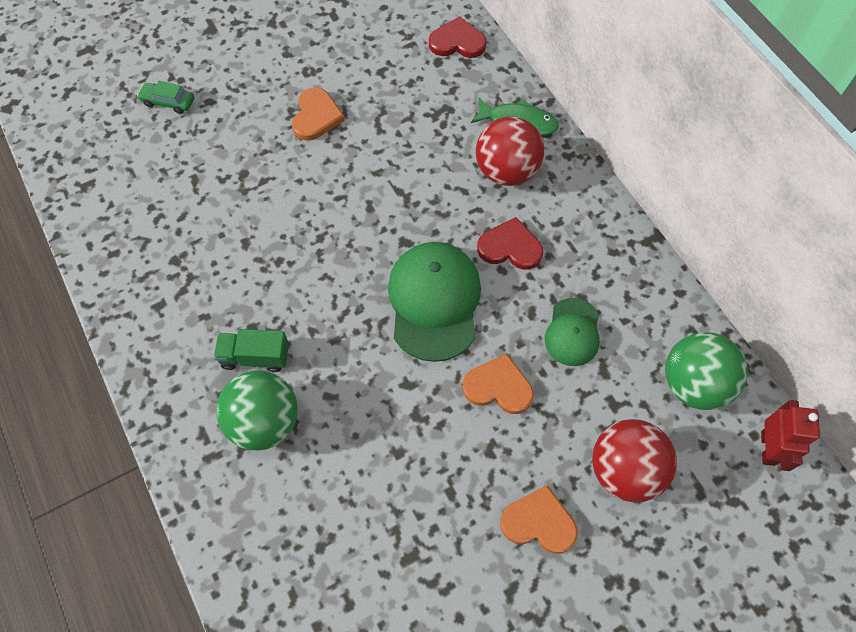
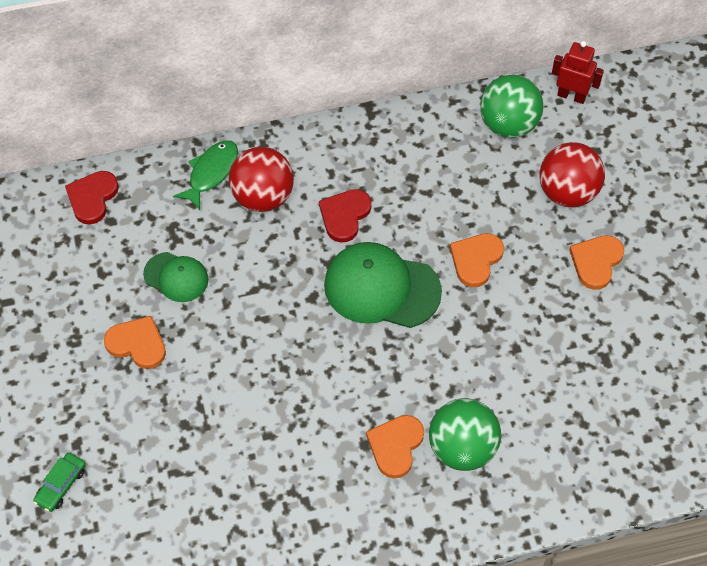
camera: 75 degrees left, 5 degrees down
(255, 357) = (395, 446): green truck -> orange heart
(573, 332) = (441, 192): green cap -> green cap (176, 277)

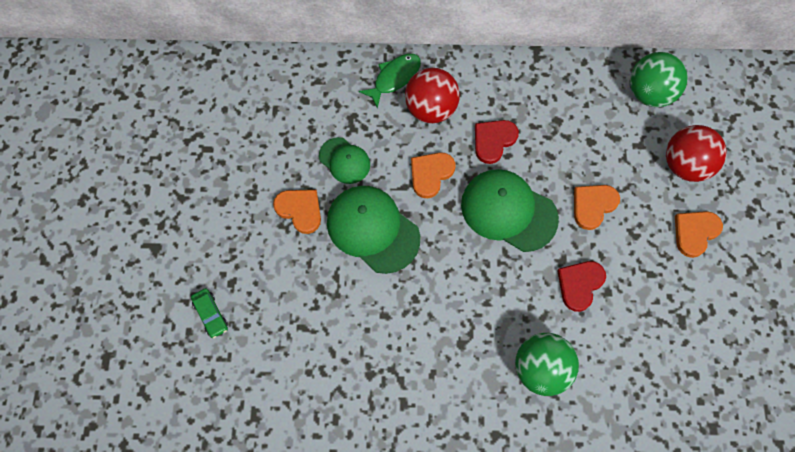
camera: 15 degrees right, 10 degrees up
(61, 485) = (211, 314): green car -> green car turned 75 degrees counterclockwise
(92, 198) = (295, 77): red heart -> red heart (579, 284)
(229, 345) = (372, 229): none -> green cap
(395, 446) = (486, 352): orange heart -> orange heart (430, 174)
(571, 96) = (710, 80): red robot -> none

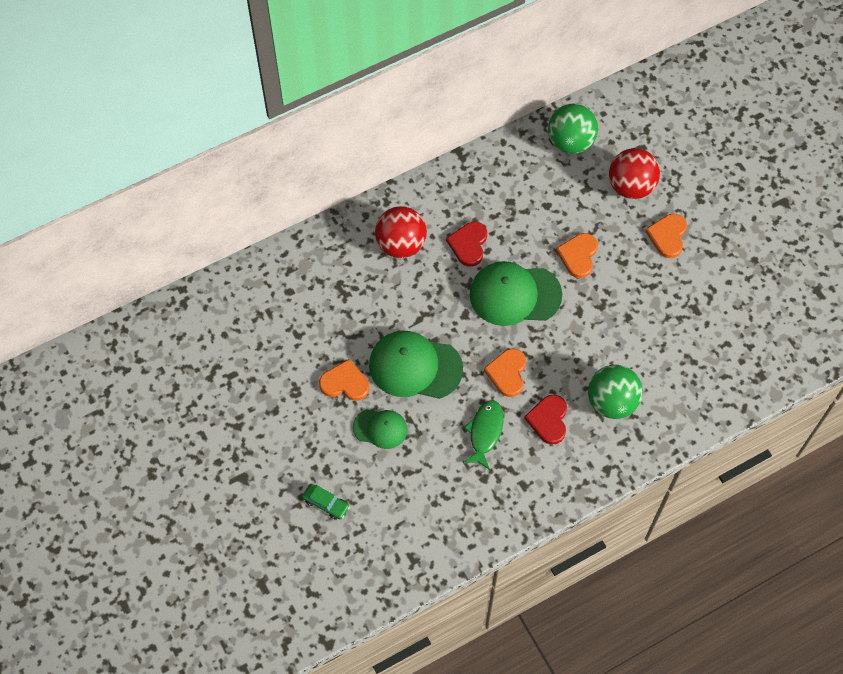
camera: 30 degrees left, 5 degrees down
(344, 160) = (356, 324): green cap -> green cap (380, 428)
(394, 78) = (354, 234): green fish -> green fish (485, 432)
(430, 174) = (434, 298): orange heart -> orange heart (507, 373)
(579, 284) = (603, 322): red heart -> red heart (548, 420)

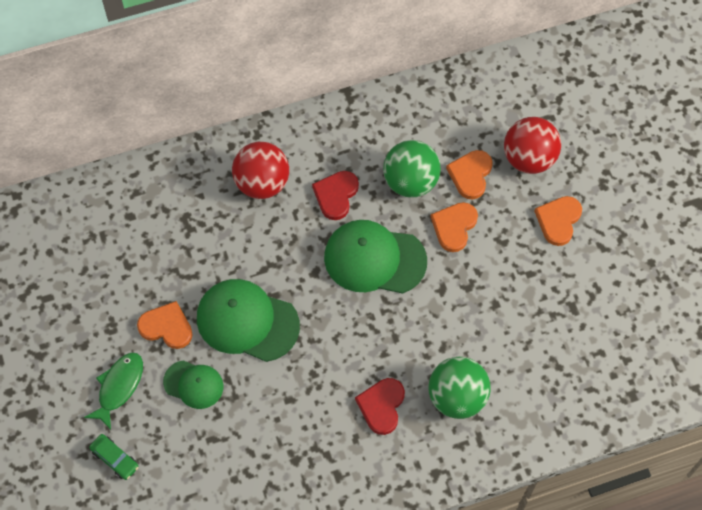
camera: 10 degrees right, 0 degrees up
(485, 432) = (308, 408): green fish -> green fish (119, 387)
(507, 373) = (347, 345): orange heart -> orange heart (470, 175)
(570, 142) = (472, 100): green ball -> green ball (410, 182)

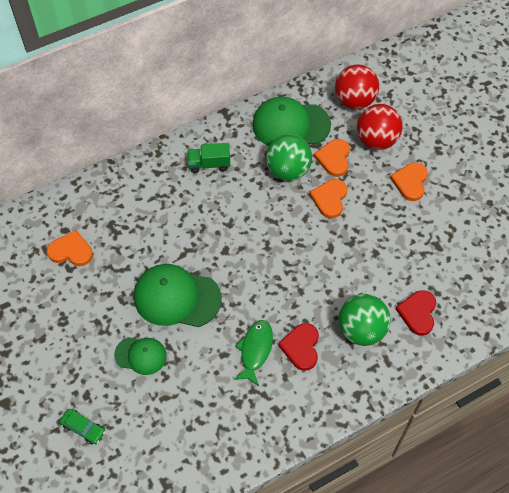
camera: 10 degrees left, 5 degrees down
(119, 387) = (77, 368): green fish -> green fish (255, 350)
(166, 327) = (110, 312): orange heart -> orange heart (71, 251)
(262, 183) = (169, 189): red ball -> red ball (354, 101)
(316, 159) = (209, 164): none -> green truck
(336, 195) = (230, 189): red heart -> red heart (418, 313)
(374, 259) = (271, 233): green cap -> green cap (290, 125)

